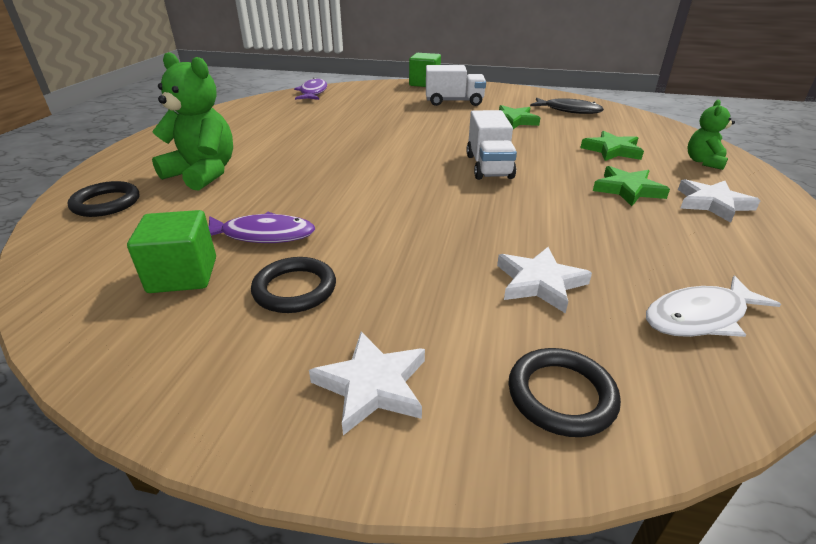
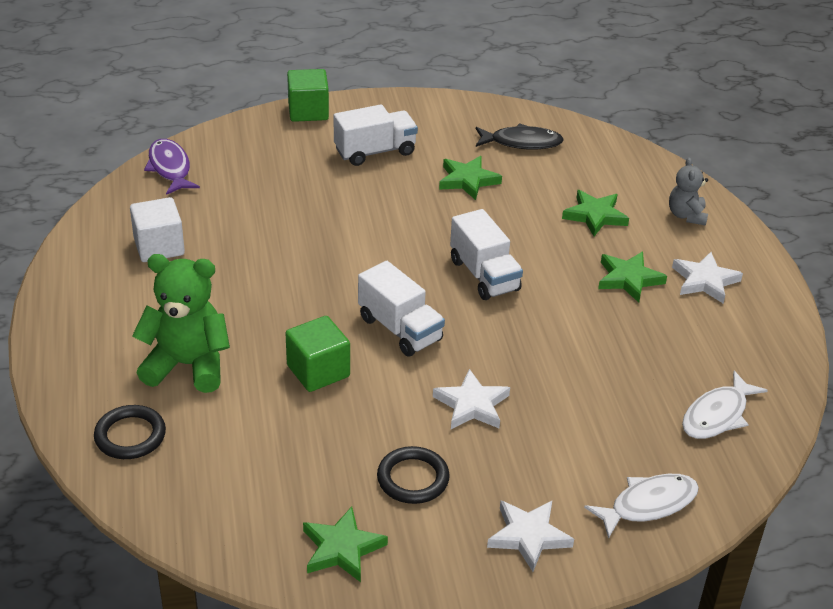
camera: 25 degrees left, 5 degrees up
(156, 333) = (342, 548): none -> green star
(183, 275) = (306, 493): green cube -> green cube (318, 371)
(263, 119) = (159, 247): none -> white cube
(263, 235) = (334, 431): purple fish -> none
(388, 184) = (400, 329): none -> white truck
(539, 282) = (597, 416): white star -> white star (472, 405)
(561, 395) = (648, 505): black ring -> white fish
(703, 162) = (686, 215): green teddy bear -> grey teddy bear

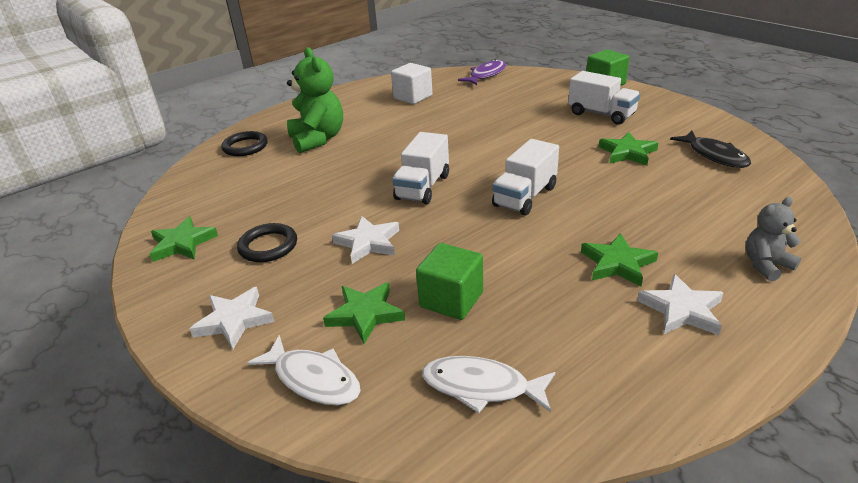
camera: 65 degrees right, 5 degrees down
(318, 371) = (350, 176): green cube -> green cube (451, 299)
(595, 216) = (678, 217): green star -> green star (365, 314)

